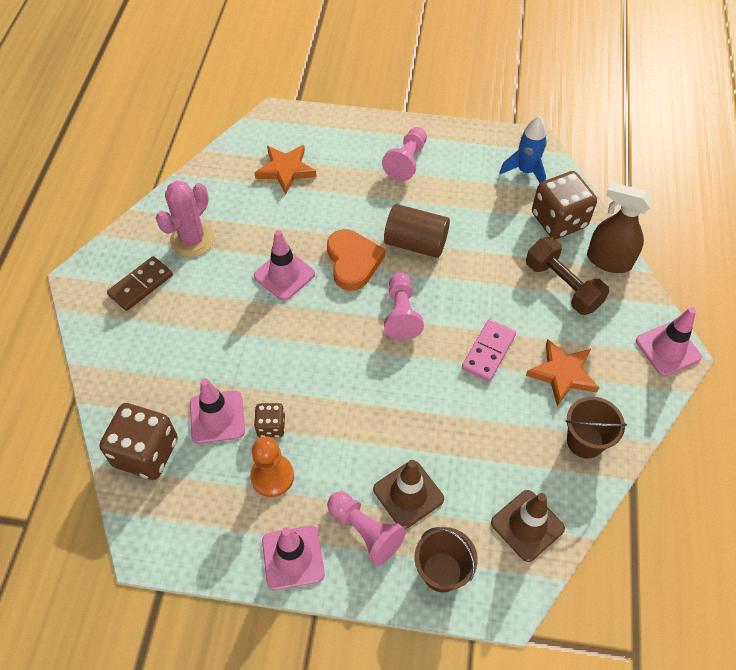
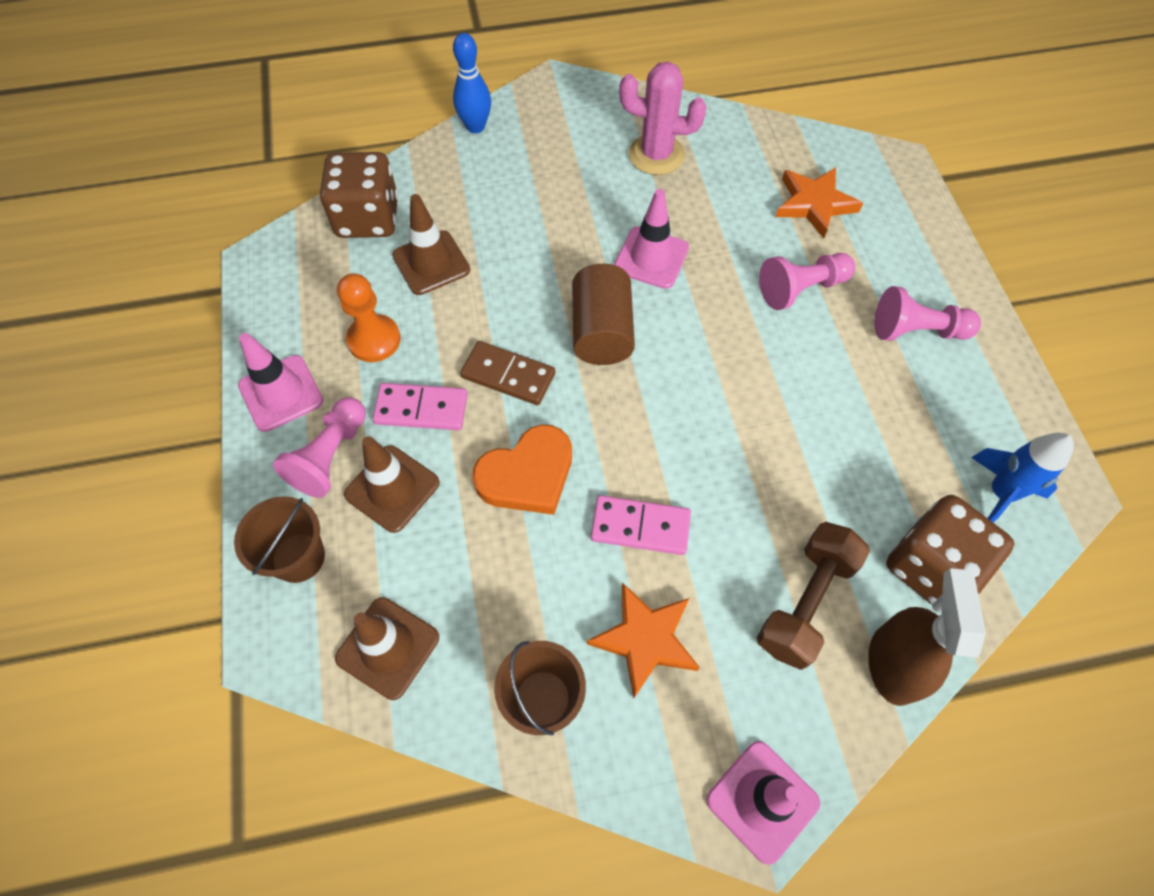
camera: 70 degrees right, 5 degrees up
(91, 347) = (475, 127): none -> blue bowling pin
(141, 285) = (572, 135): brown domino -> brown domino (508, 375)
(217, 417) = (431, 263): pink traffic cone -> brown traffic cone
(271, 426) = (437, 317): brown dice -> none
(349, 458) = (421, 409): none -> pink domino
(353, 262) = (708, 322): orange heart -> orange heart (527, 475)
(401, 314) = (653, 402): pink pawn -> pink pawn (801, 289)
(415, 243) = (778, 384): brown cylinder -> brown cylinder (602, 332)

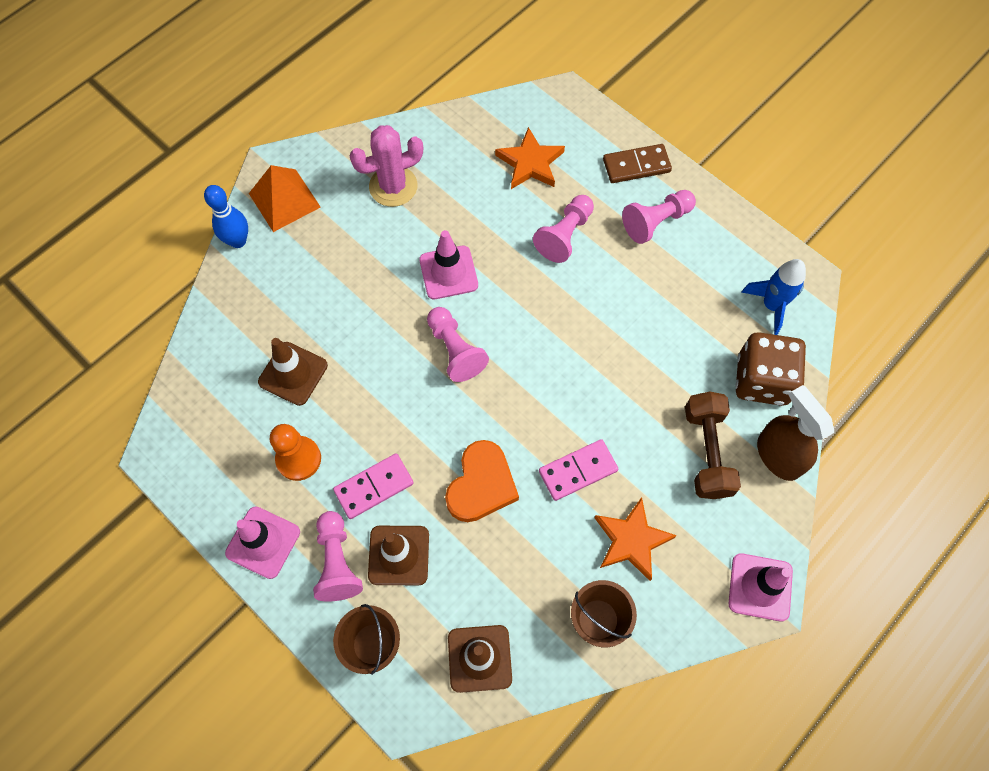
camera: 35 degrees left, 5 degrees up
(368, 218) = (215, 367): brown dice -> none
(508, 375) = (415, 423): brown domino -> brown domino (636, 165)
(544, 115) = (284, 200): none -> orange pyramid
(602, 332) = (455, 350): brown cylinder -> pink pawn

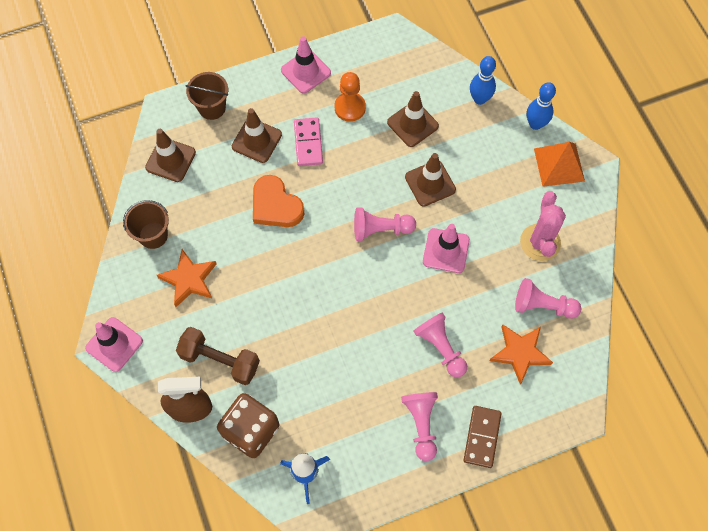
camera: 115 degrees right, 0 degrees up
(225, 312) = (479, 99): none -> blue bowling pin
(337, 562) = (271, 106): pink pawn -> pink pawn (542, 305)
(369, 322) = (430, 183): none -> brown traffic cone
(578, 471) = (252, 269): pink domino -> none

